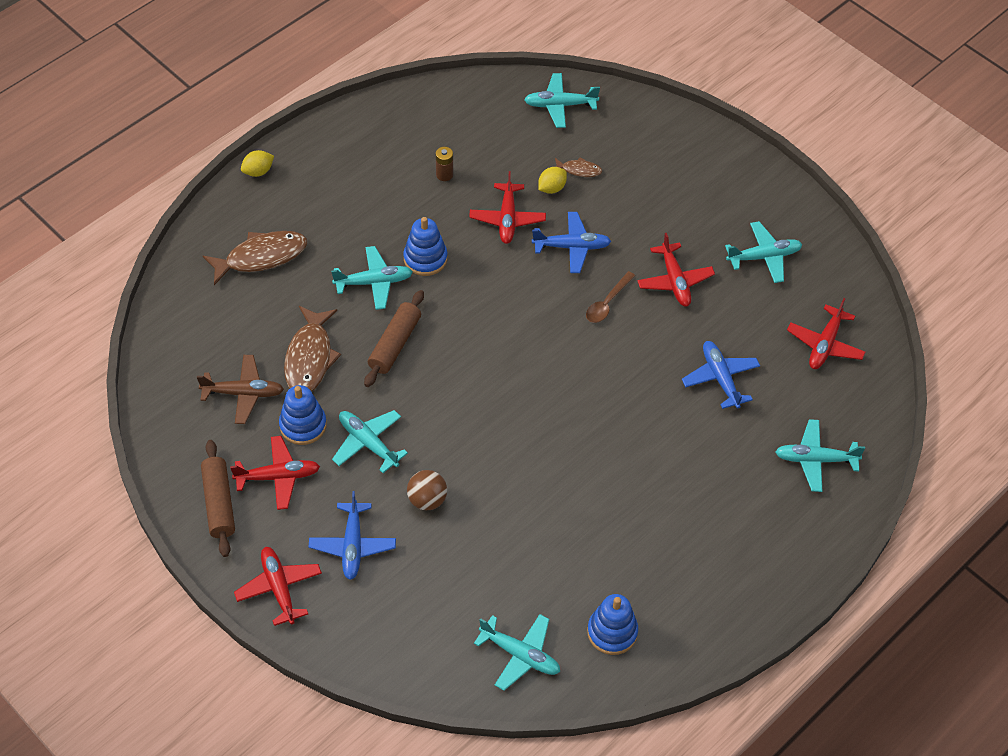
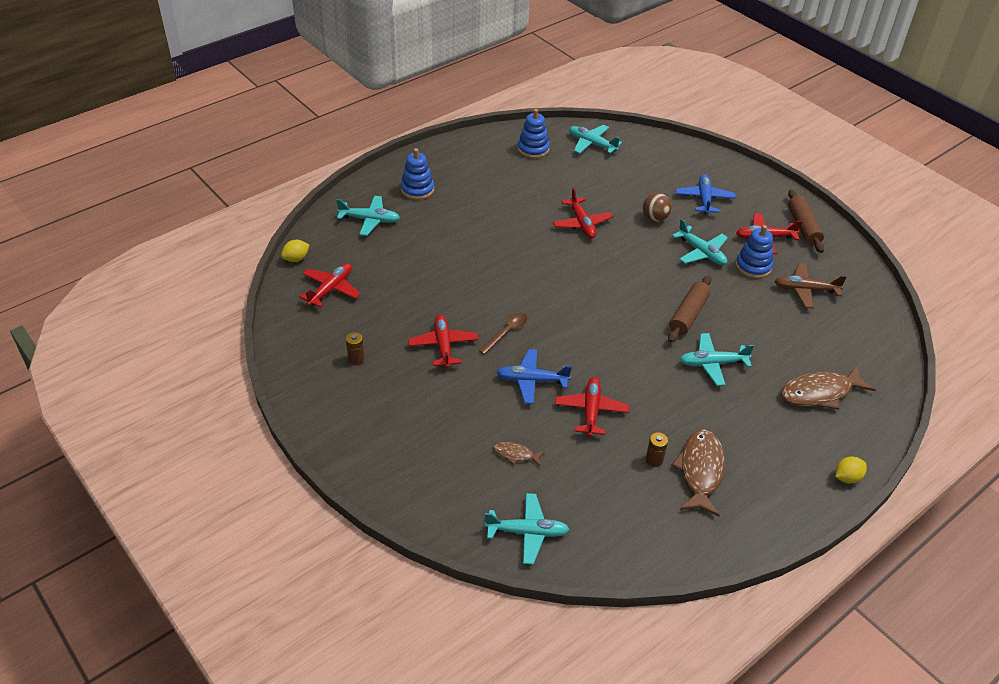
camera: 175 degrees left, 10 degrees down
(279, 588) = (749, 183): red plane -> red plane (582, 223)
(310, 358) = (757, 310): brown fish -> brown fish (700, 471)
(425, 259) = (668, 380): blue stacking toy -> blue stacking toy (417, 189)
(551, 188) = (545, 438): yellow lemon -> yellow lemon (296, 259)
(720, 378) = (424, 273): blue plane -> none
(764, 257) = (356, 359): turquoise plane -> brown battery

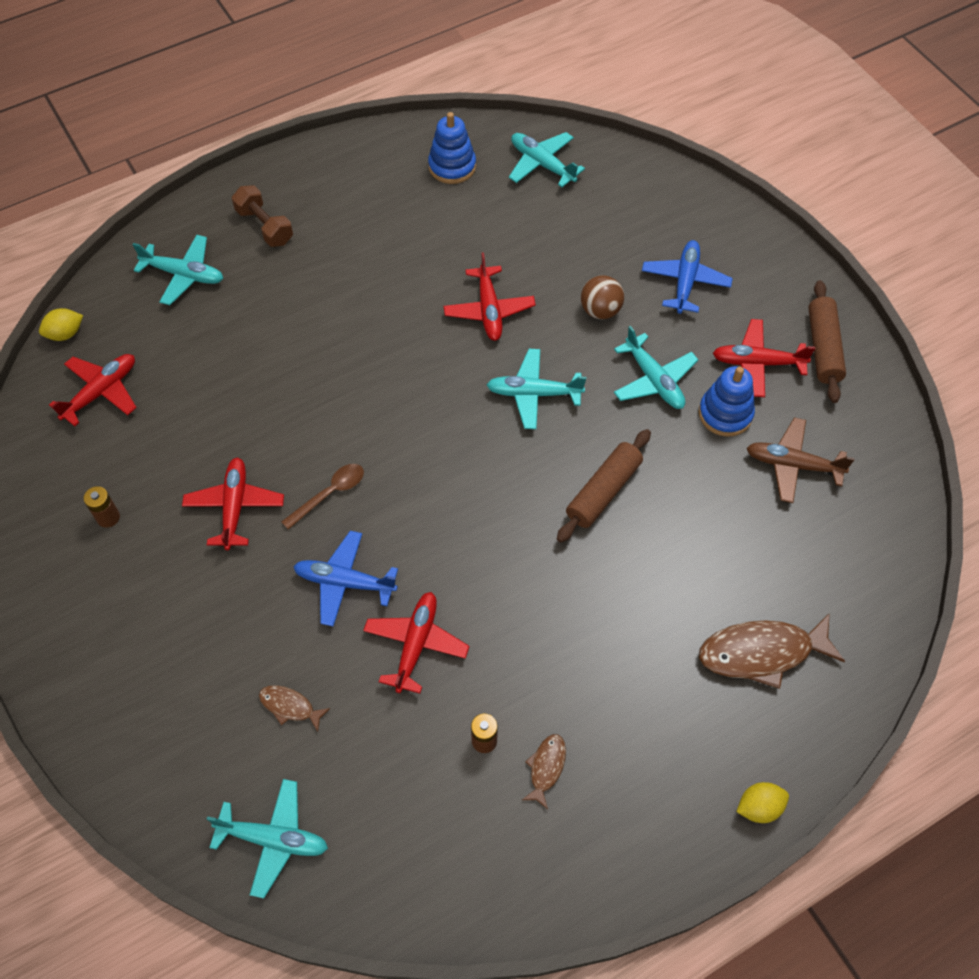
camera: 10 degrees right, 15 degrees up
(417, 189) = (265, 226): blue stacking toy -> brown dumbbell
(700, 471) = (546, 768): brown fish -> brown fish, size x0.50
(712, 363) = (615, 582): turquoise plane -> turquoise plane (533, 393)

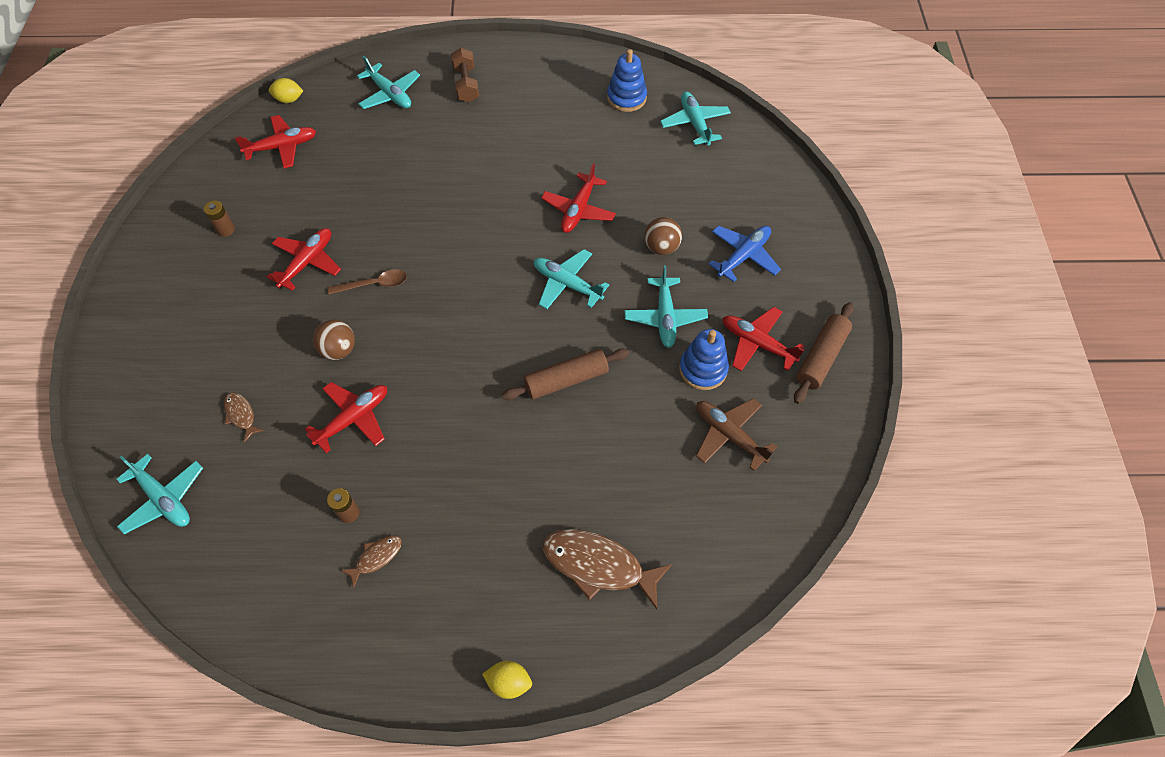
camera: 30 degrees right, 0 degrees up
(344, 582) = (339, 350): blue plane -> brown ball

